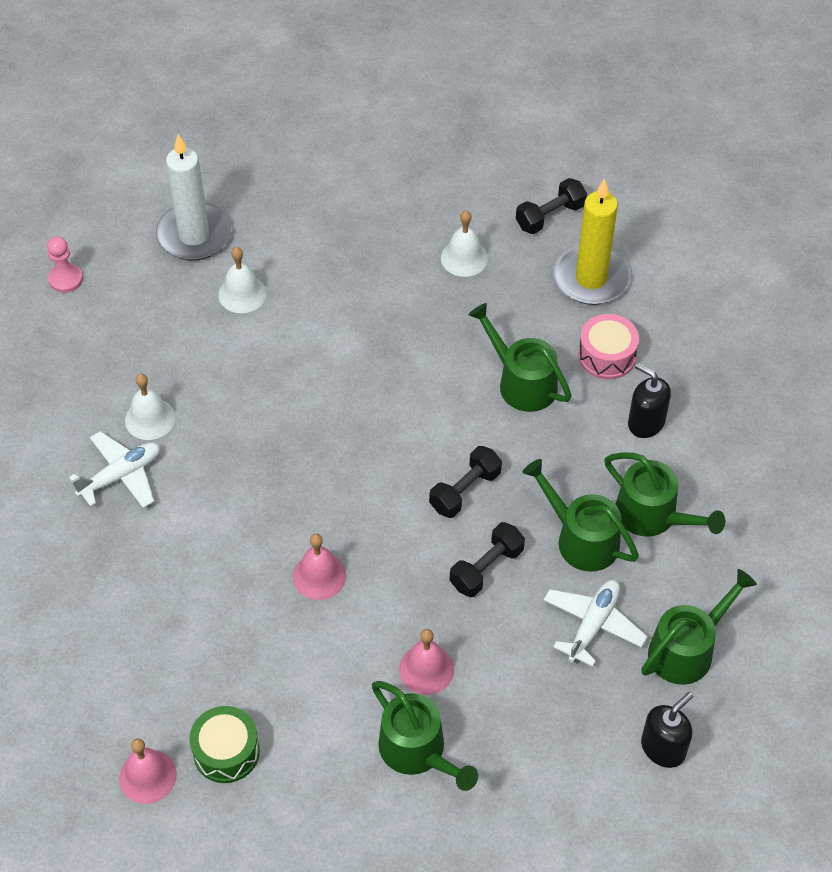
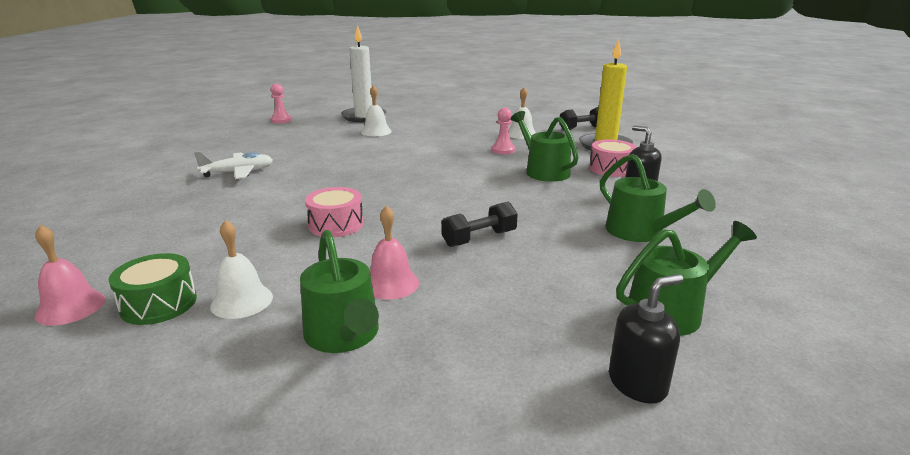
camera: 15 degrees right, 30 degrees down
(150, 419) = (280, 158): white bell -> white bell (242, 301)
(319, 576) = (336, 224): pink bell -> pink drum
(452, 325) = (503, 150): none -> pink pawn
(465, 491) = (480, 204): black dumbbell -> none
(581, 539) = (571, 235): green watering can -> none
(593, 625) = (570, 281): white plane -> none

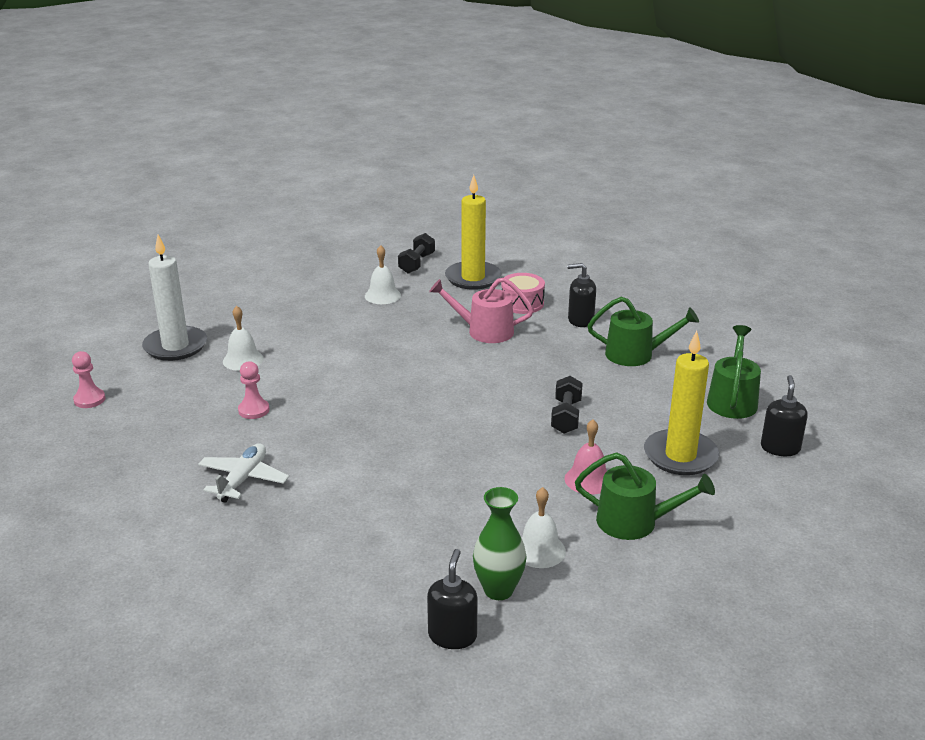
camera: 50 degrees left, 5 degrees up
(70, 307) = (452, 636): pink bell -> black soap dispenser
(159, 304) = (498, 590): green drum -> green vase
(336, 224) = (457, 467): pink drum -> none
(503, 150) = (409, 324): pink pawn -> pink pawn (254, 410)
(507, 318) = (680, 456): none -> yellow candle
(543, 171) = (484, 331): green watering can -> pink watering can

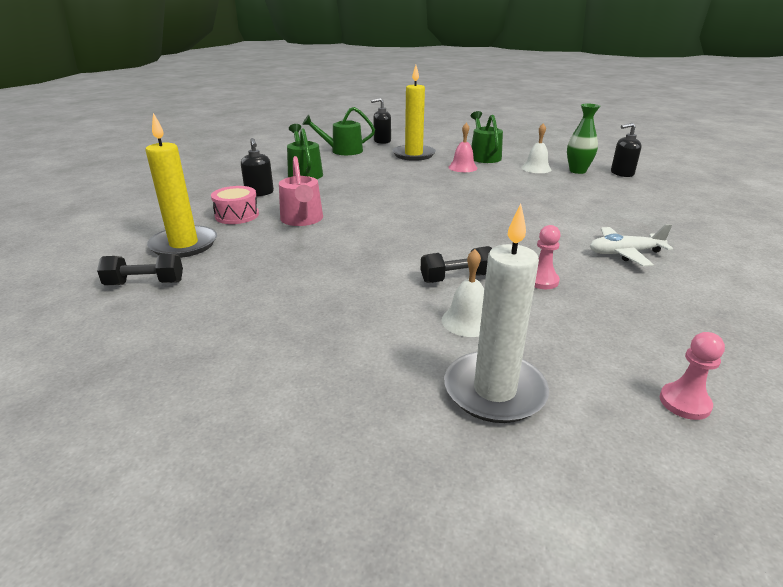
camera: 115 degrees left, 0 degrees up
(382, 295) = (249, 282): white bell -> none
(566, 416) = (405, 179): black dumbbell -> black dumbbell (456, 278)

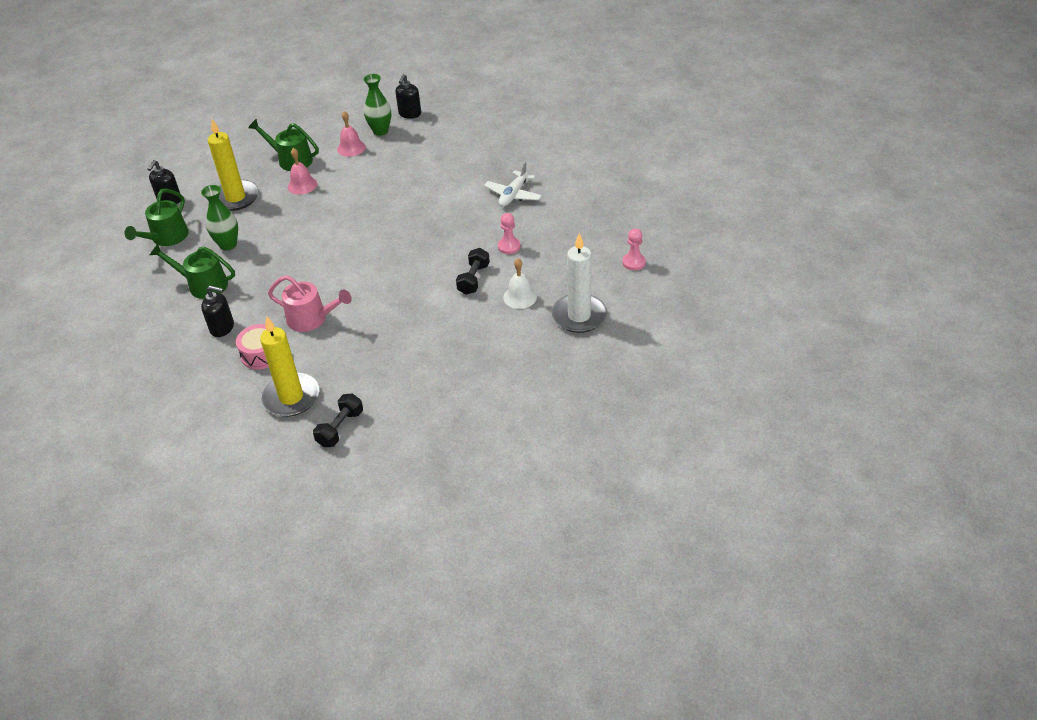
camera: 55 degrees left, 15 degrees up
(359, 167) = (228, 245): none -> green vase
(536, 168) = (351, 148): white bell -> pink bell

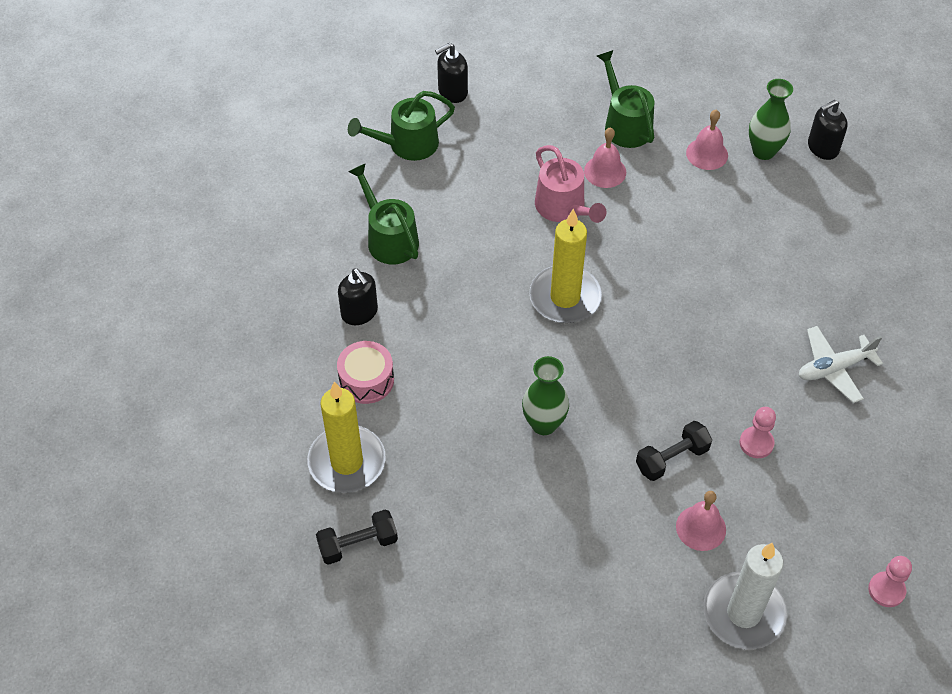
camera: 40 degrees right, 10 degrees up
(228, 245) = (458, 201): green vase -> green vase (544, 424)
(235, 198) = (520, 138): yellow candle -> yellow candle (565, 297)
(311, 319) = (453, 372): pink watering can -> pink watering can (563, 207)
(520, 297) = (701, 528): white bell -> pink bell

